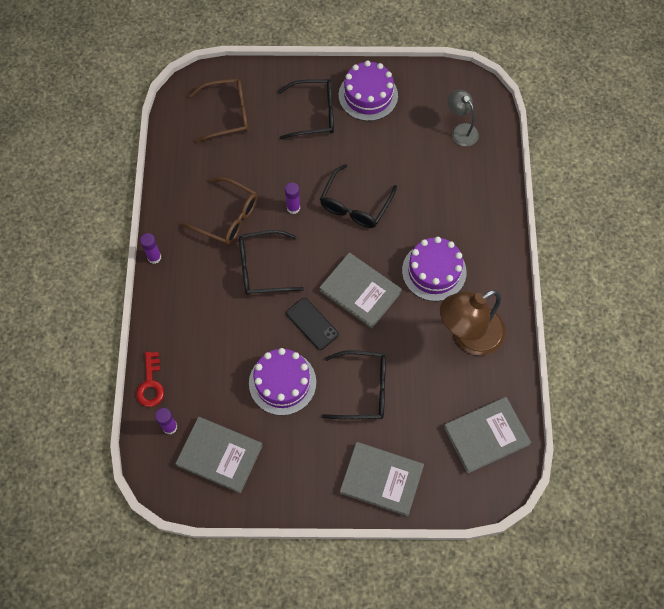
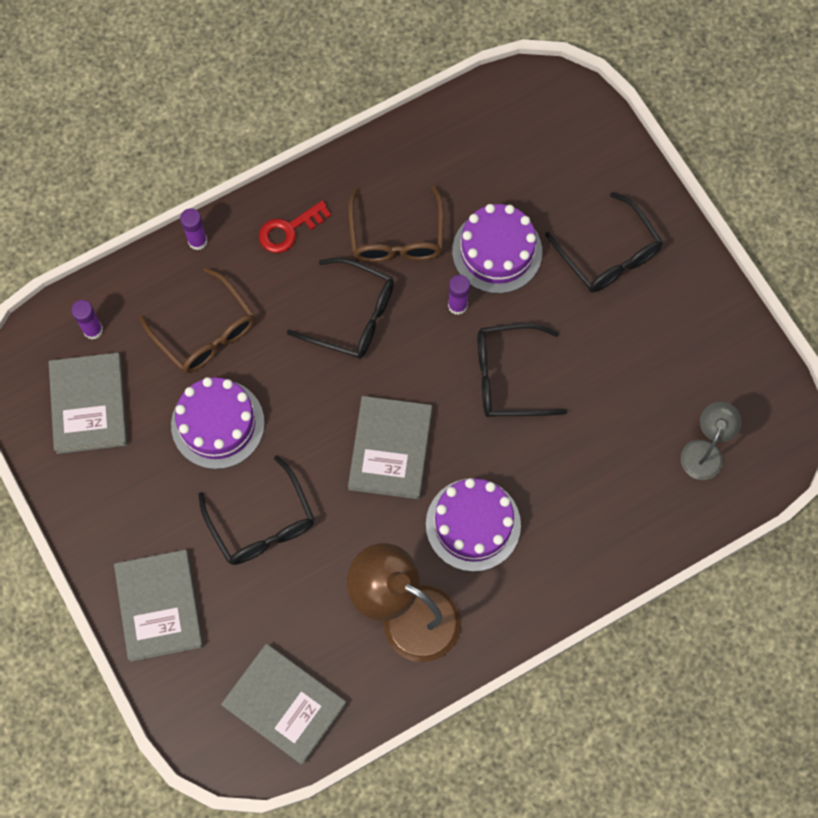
camera: 60 degrees right, 5 degrees up
(151, 384) = (133, 278): red key -> red key (289, 230)
(154, 257) = (293, 186): purple glue stick -> purple glue stick (197, 241)
(227, 114) = (540, 153): brown glasses -> brown glasses (205, 332)
(262, 268) = (353, 316): black glasses -> black glasses turned 150 degrees clockwise
(312, 324) = (313, 415): black phone -> none
(368, 95) = (681, 305): purple cake -> purple cake (497, 251)

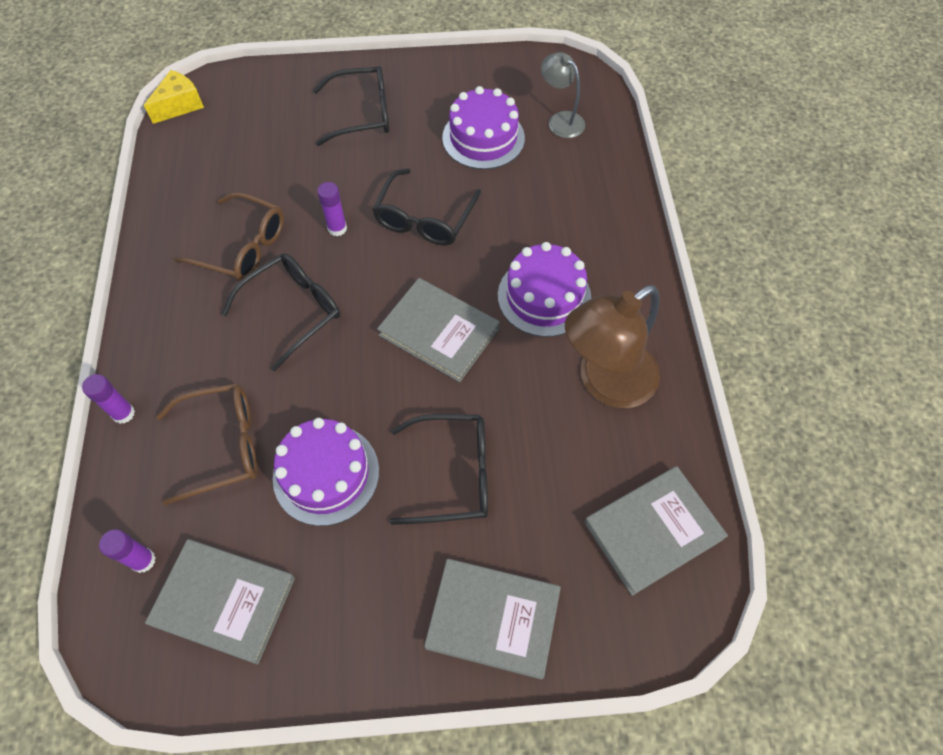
camera: 65 degrees left, 10 degrees down
(289, 230) = (173, 329): red key -> none
(497, 251) = (308, 182): purple cake -> purple cake (483, 138)
(529, 82) = (180, 105): none -> yellow cheese

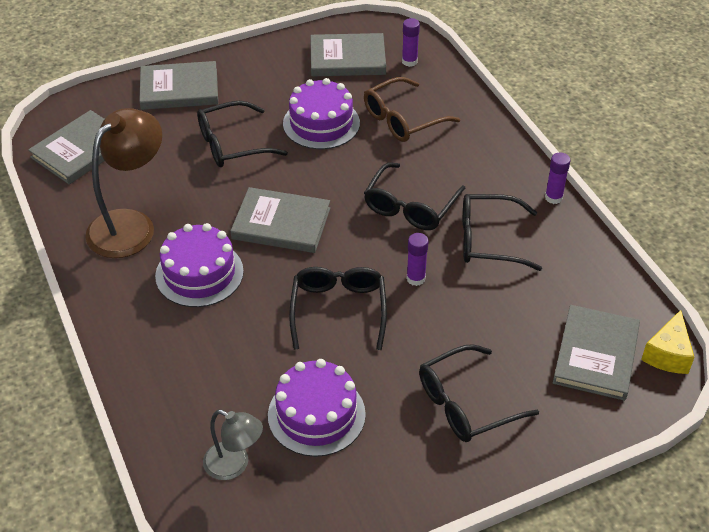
camera: 160 degrees right, 15 degrees down
(123, 413) = (485, 118): purple glue stick -> purple glue stick (553, 197)
(235, 120) = (596, 355): none -> grey book
(243, 247) = (488, 240): brown glasses -> black glasses

